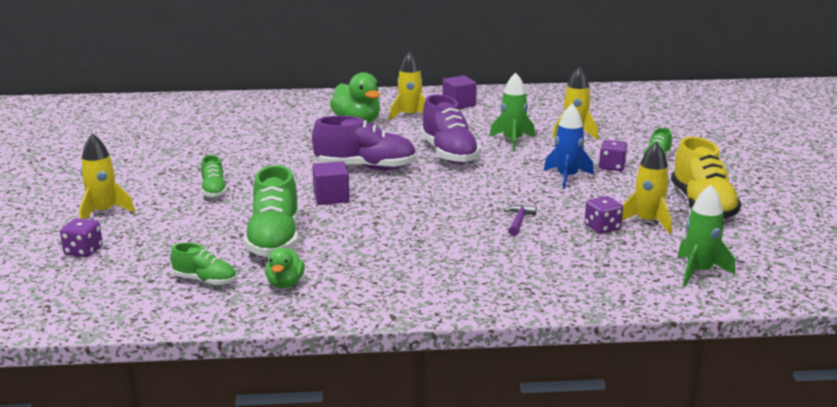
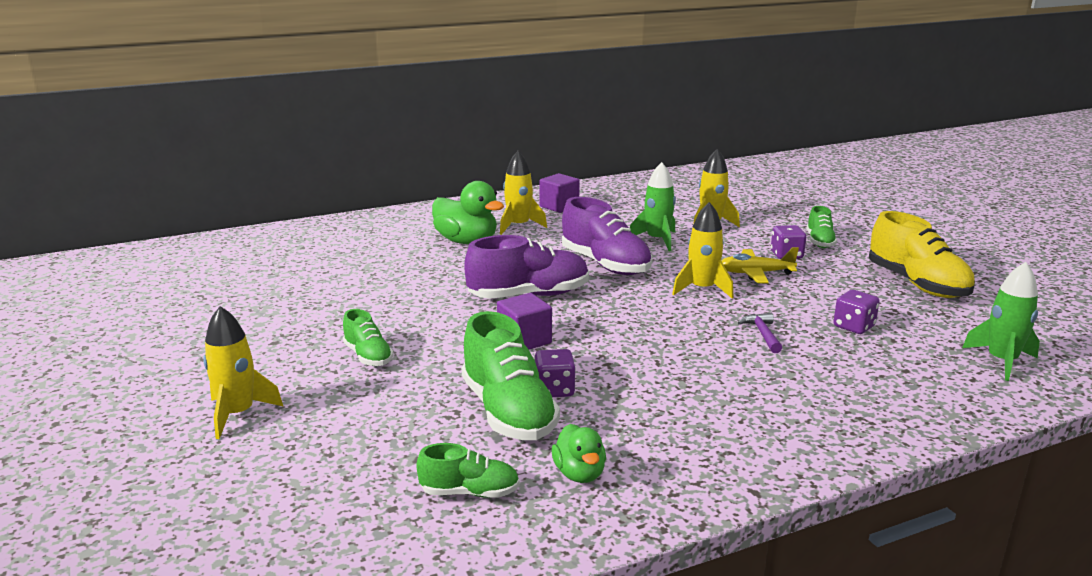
camera: 20 degrees left, 0 degrees up
(83, 251) = (255, 482): purple dice -> purple dice (554, 390)
(567, 177) = (755, 273): blue rocket -> yellow plane
(647, 222) = (888, 312): yellow rocket -> yellow rocket (702, 289)

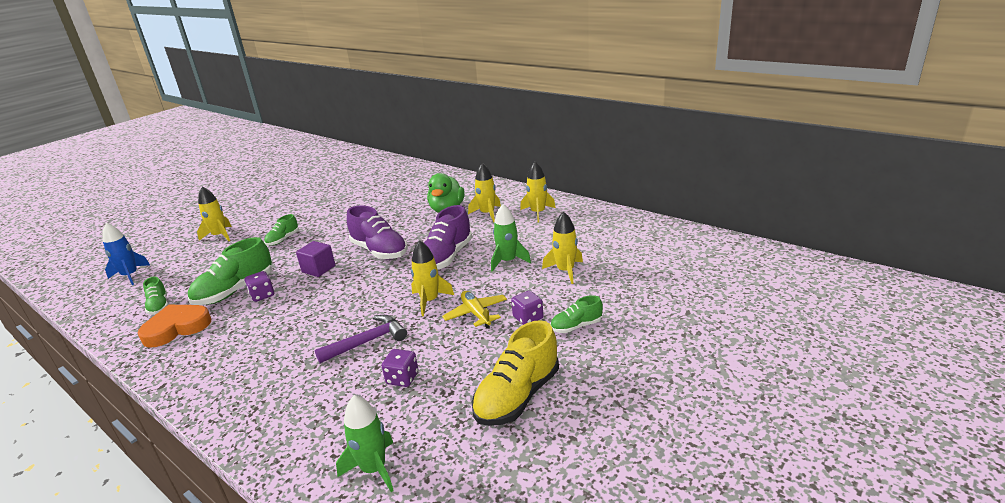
camera: 65 degrees right, 5 degrees up
(265, 531) = (130, 276): none -> blue rocket
(559, 206) = (538, 213): purple cube -> yellow rocket
(579, 474) = (177, 328): green duck -> orange heart
(762, 334) = (367, 341): purple hammer -> purple hammer, size x1.68

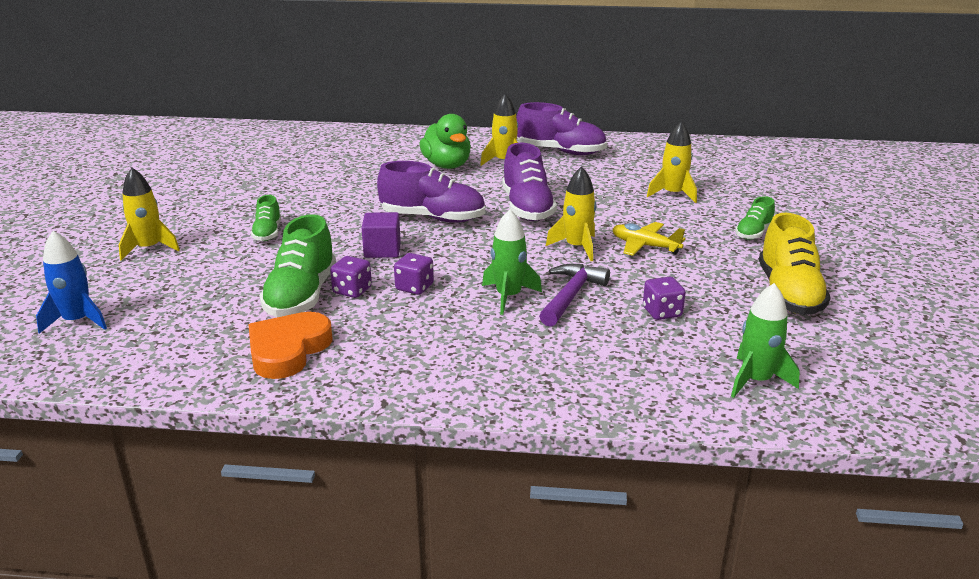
camera: 35 degrees left, 0 degrees up
(159, 306) = (208, 338): green shoe -> none
(508, 261) = (601, 198): green rocket -> green rocket (508, 296)
(528, 318) = (700, 237): purple dice -> purple dice (414, 287)
(538, 213) = (561, 152): yellow rocket -> purple shoe

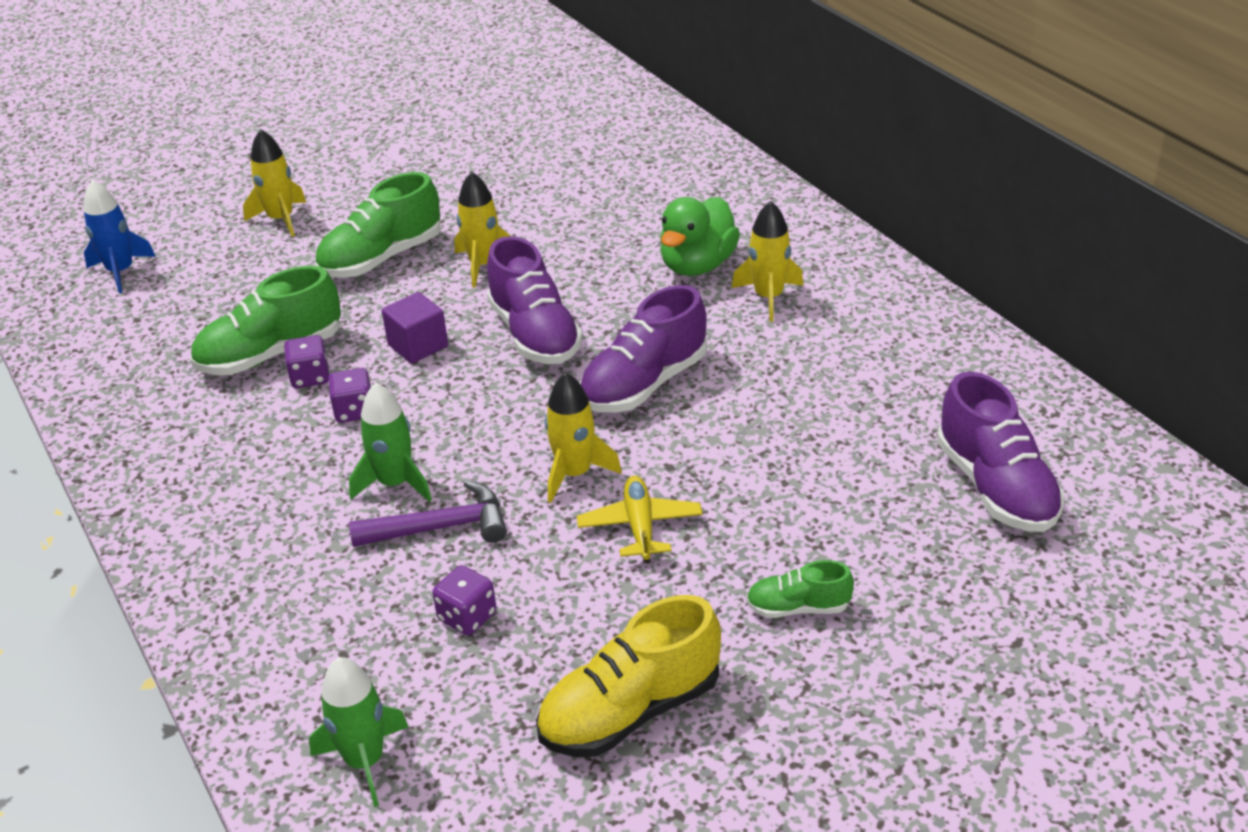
camera: 55 degrees right, 10 degrees up
(267, 233) = (381, 258): green shoe -> green shoe, size x1.84
(288, 350) = (164, 406): orange heart -> none
(561, 152) = (866, 322): purple shoe -> purple shoe (996, 487)
(673, 194) = (844, 480): yellow rocket -> yellow rocket (483, 265)

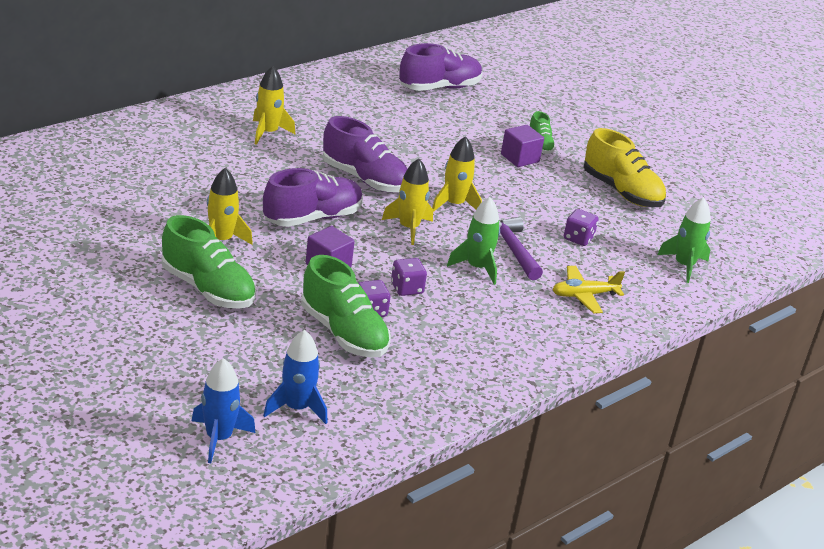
camera: 105 degrees left, 5 degrees down
(146, 319) = (297, 408): none -> blue rocket
(281, 219) = (135, 349): yellow rocket -> yellow rocket (408, 228)
(640, 526) = (493, 185): yellow plane -> yellow plane (584, 295)
(697, 265) = (228, 155): green duck -> none
(741, 572) = (520, 158): none -> purple cube

